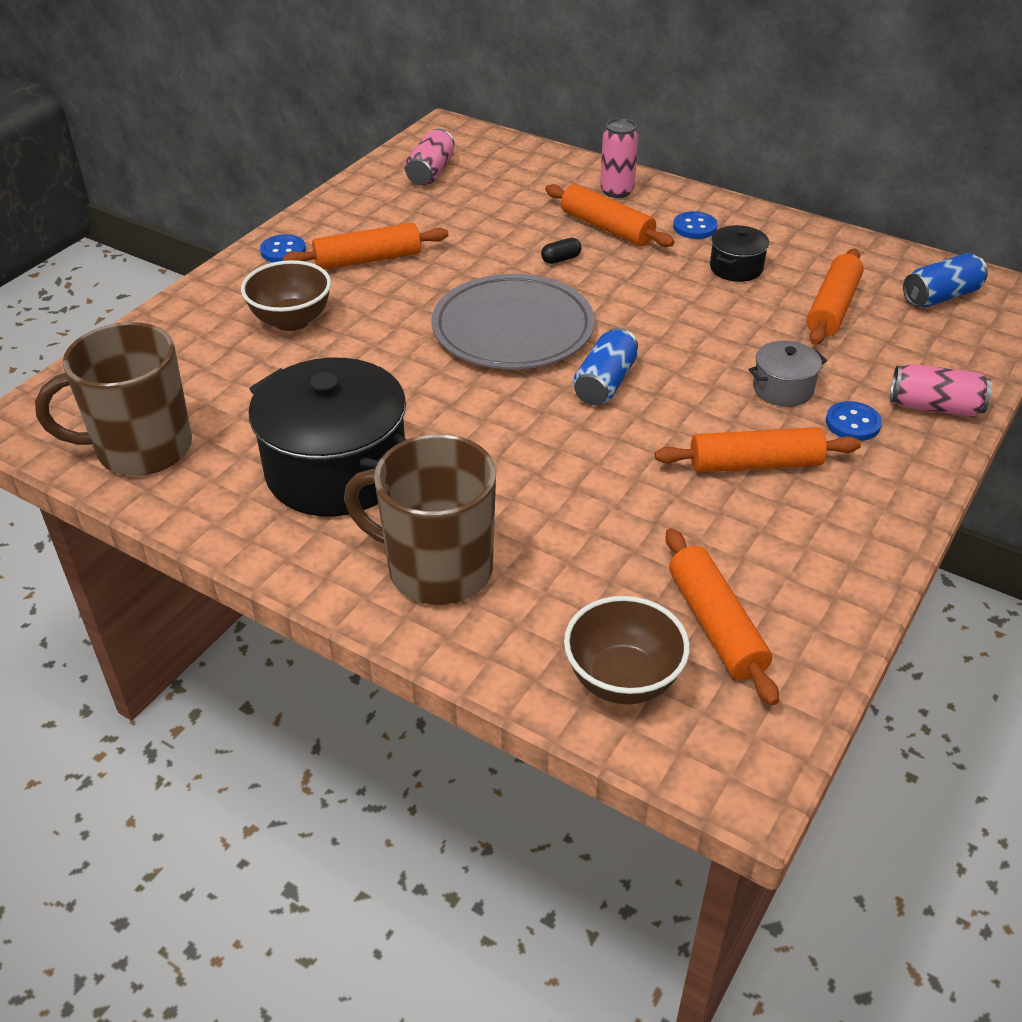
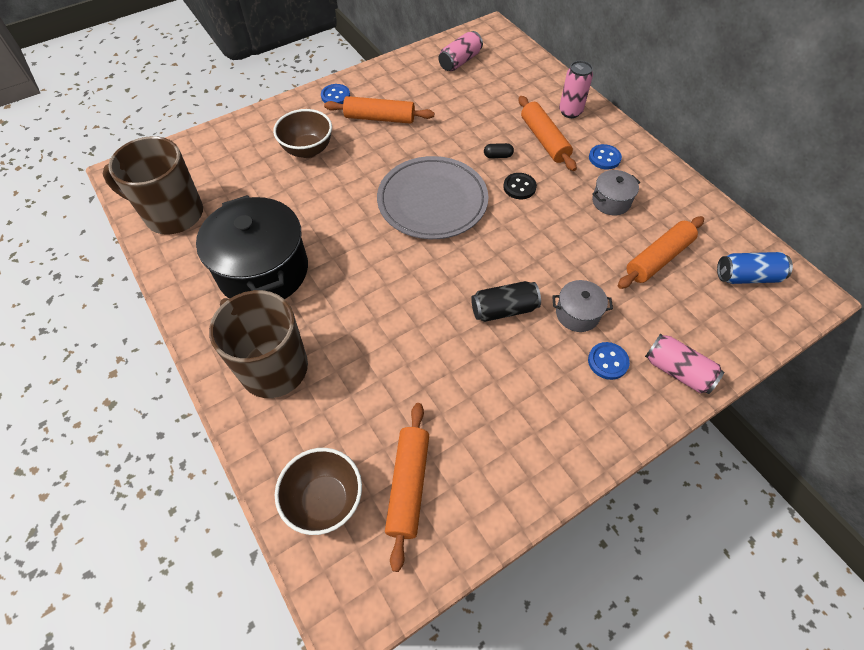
camera: 25 degrees right, 15 degrees up
(605, 383) = (462, 265): blue can -> none
(614, 284) = (519, 187): none -> black button
(692, 412) = (504, 309): none -> black can
(736, 268) = (611, 201): black pot -> grey pot
(755, 464) = (518, 368): orange rolling pin -> none

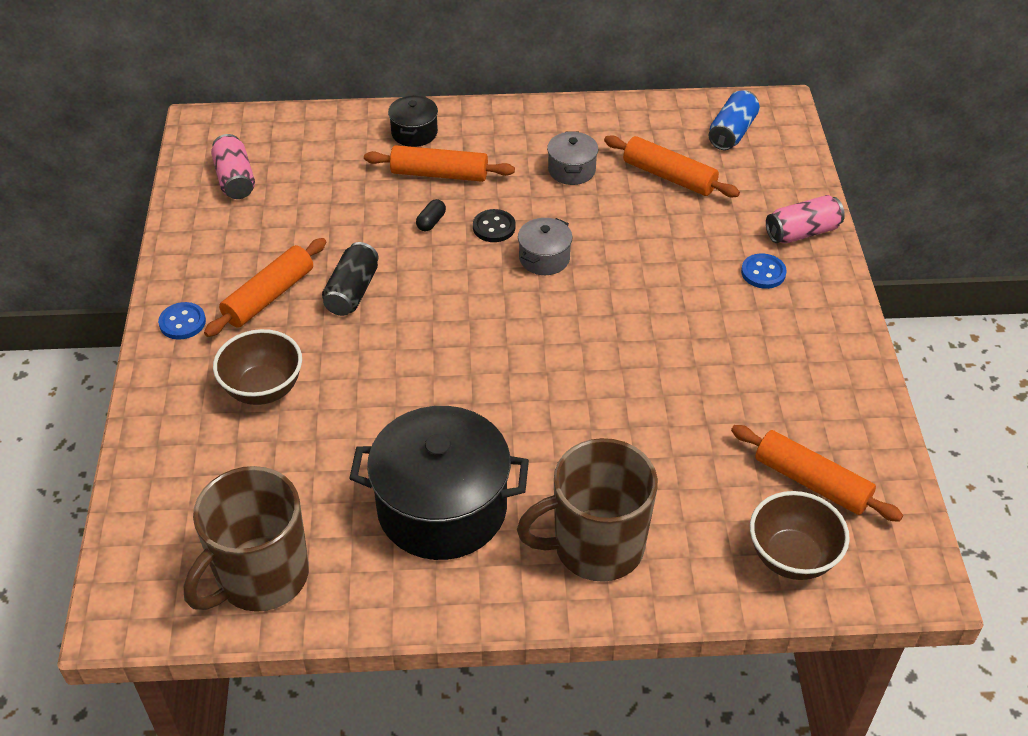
camera: 60 degrees left, 10 degrees down
(432, 201) = (455, 308): grey plate -> none
(504, 309) = (652, 317): black can -> black can (352, 291)
(570, 112) = (414, 133): pink can -> black pot
(577, 314) = (695, 266): grey pot -> grey pot (544, 258)
(604, 158) = (507, 143): blue button -> none
(658, 258) = (669, 176): orange rolling pin -> orange rolling pin turned 45 degrees counterclockwise

